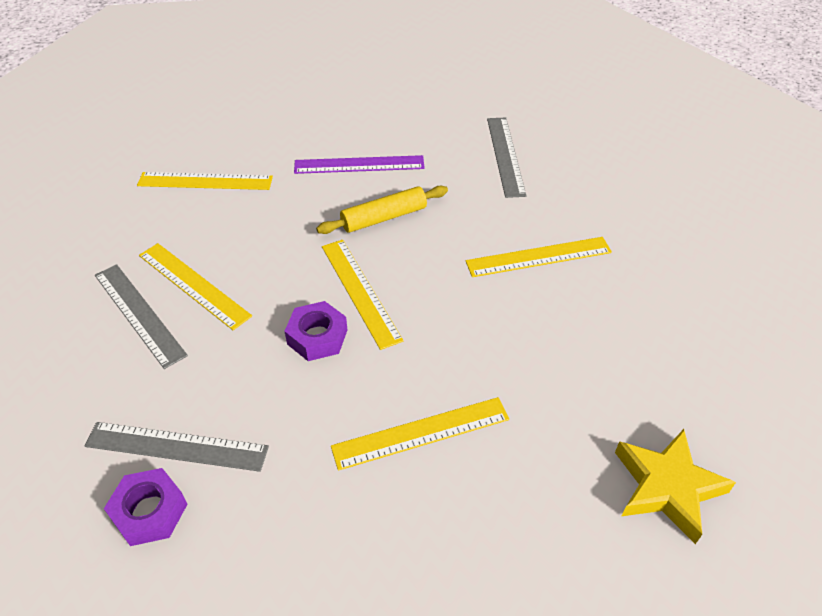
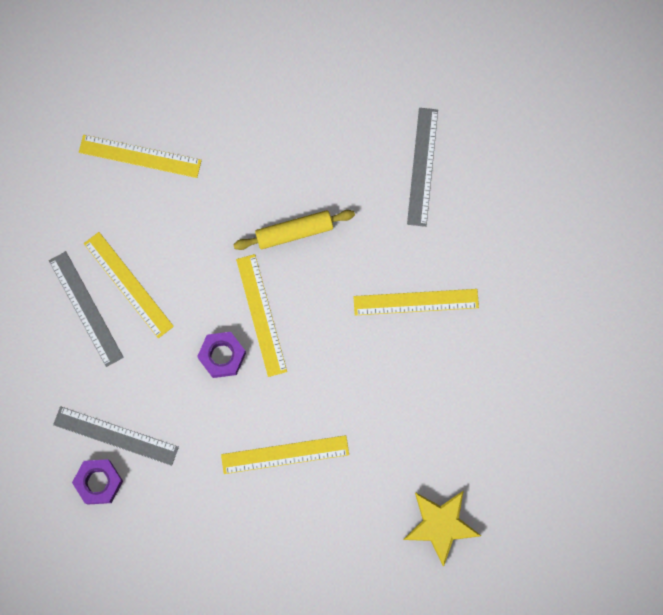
camera: 10 degrees right, 30 degrees up
(359, 165) = (283, 156): purple ruler -> none

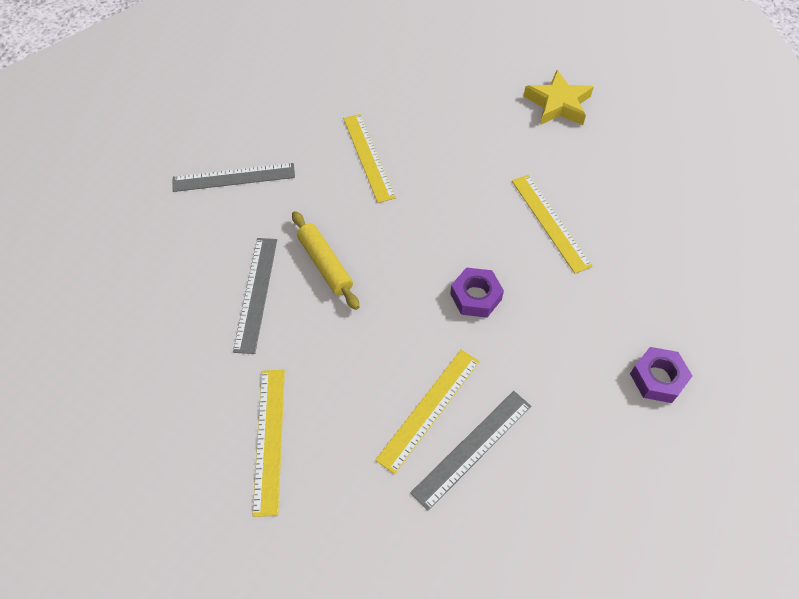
camera: 105 degrees left, 20 degrees down
(115, 436) = (601, 375): grey ruler -> grey ruler (256, 293)
(261, 315) = (421, 272): yellow ruler -> none

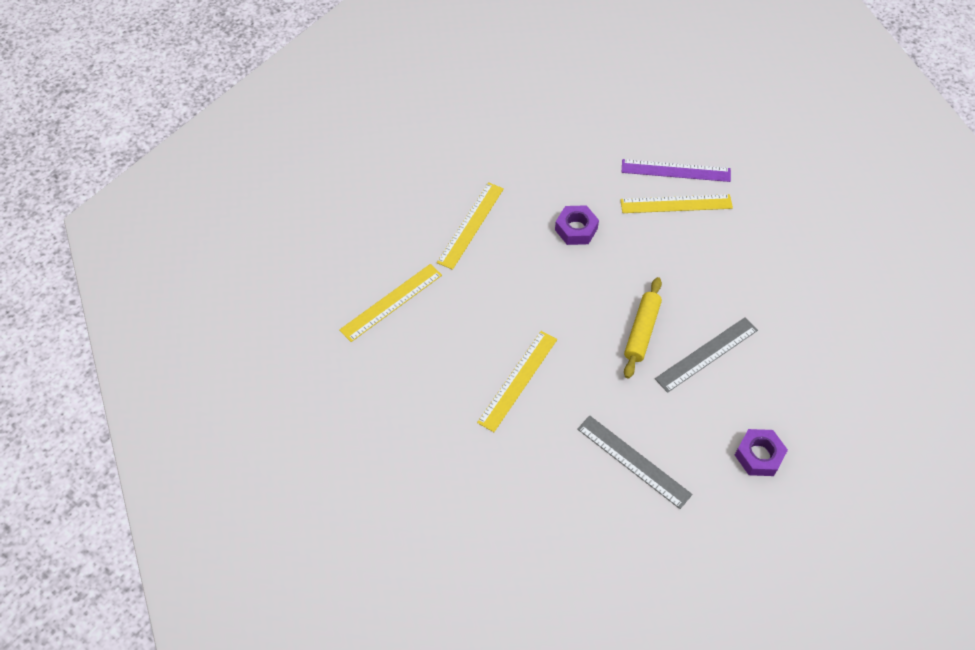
camera: 130 degrees left, 0 degrees up
(269, 439) = (780, 266): yellow ruler -> yellow ruler (391, 302)
(472, 448) = (675, 170): grey ruler -> purple ruler
(558, 104) = (335, 288): yellow star -> none
(657, 378) = (541, 114): purple nut -> purple nut (759, 455)

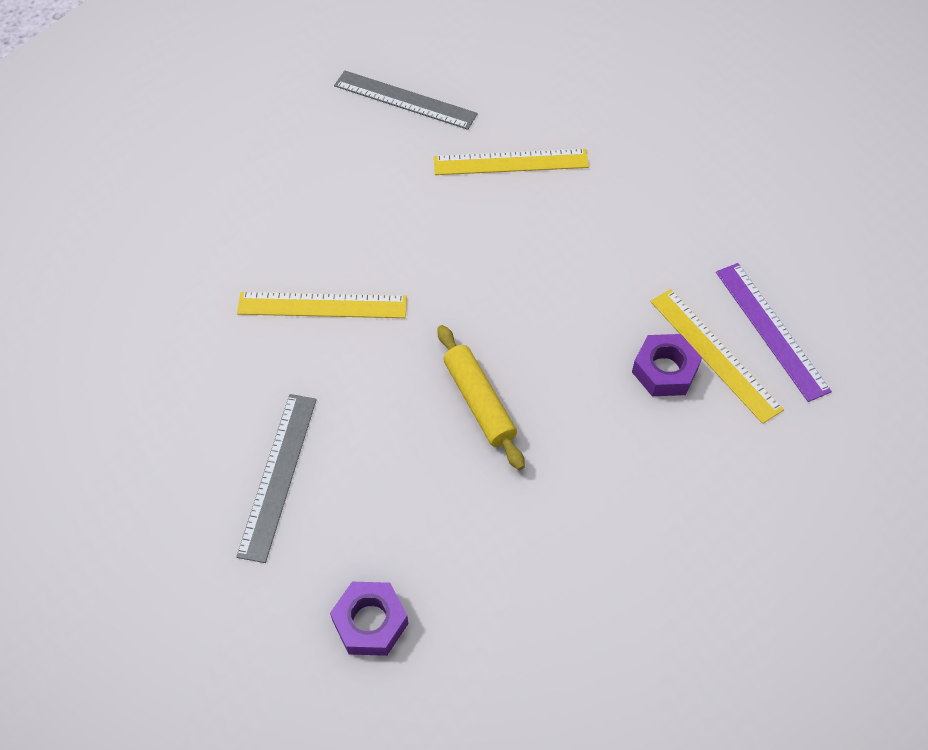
camera: 60 degrees right, 0 degrees up
(391, 302) = (352, 144): yellow ruler -> none
(576, 229) = (585, 264): purple nut -> purple nut (664, 370)
(642, 331) = (479, 402): yellow rolling pin -> yellow rolling pin turned 75 degrees clockwise
(706, 354) = (493, 492): grey ruler -> grey ruler (405, 100)

